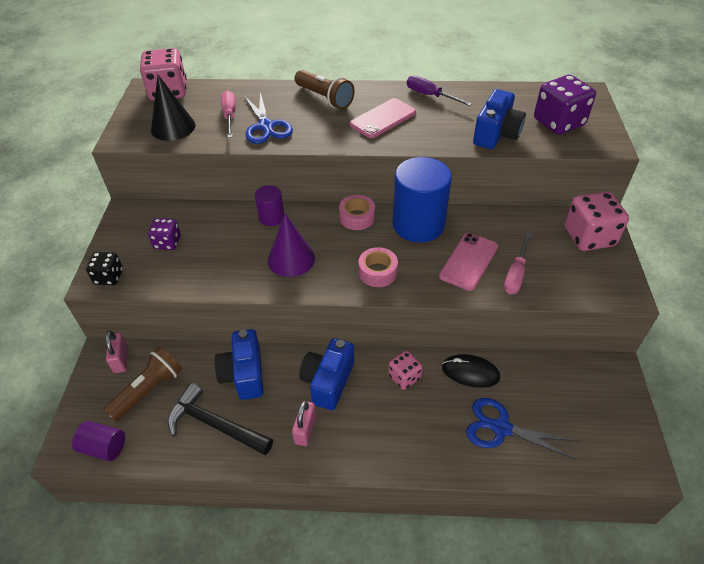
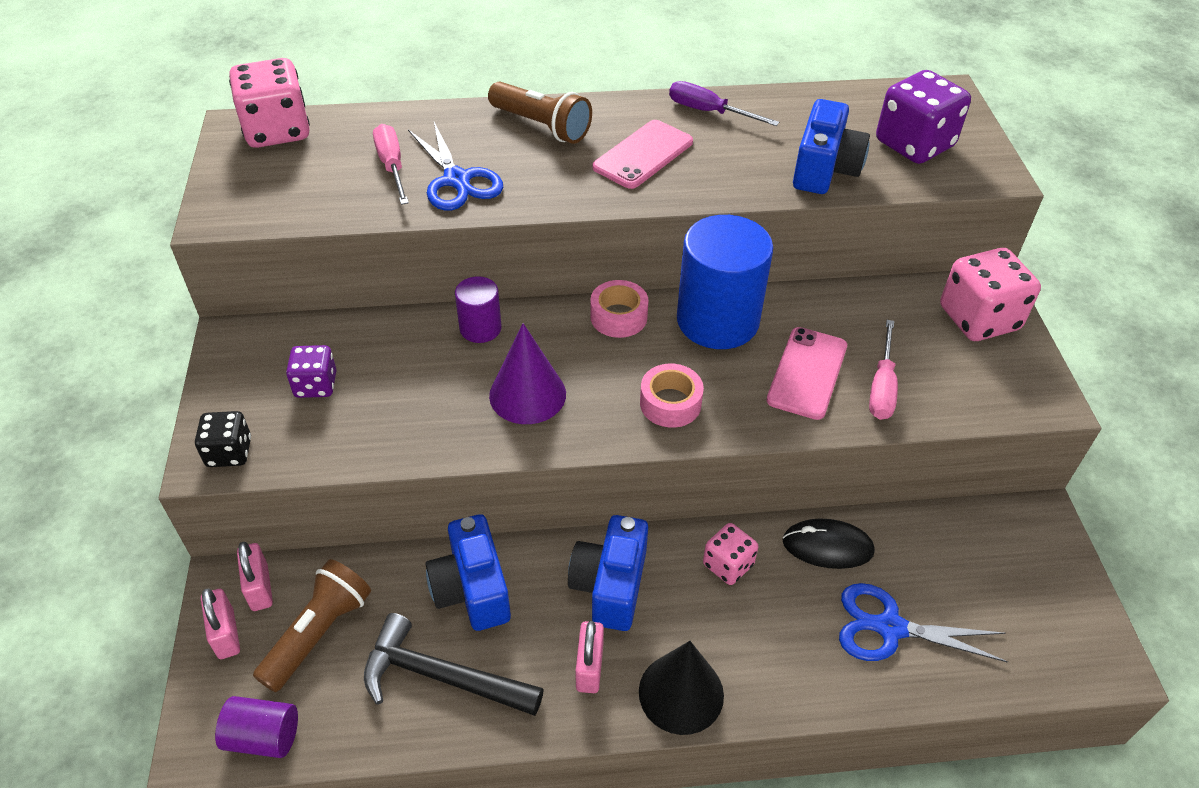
camera: 10 degrees left, 0 degrees up
(96, 384) = (226, 634): none -> pink padlock
(173, 127) = (300, 191): black cone -> black cone (681, 693)

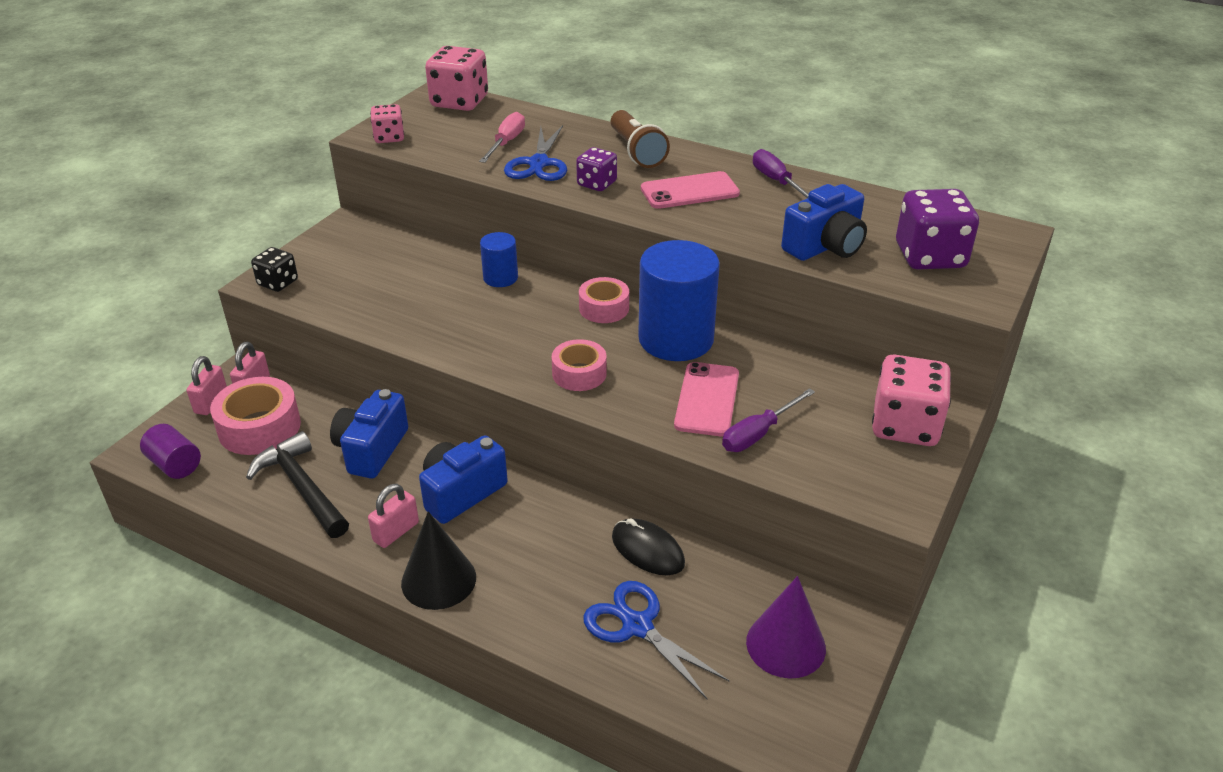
camera: 35 degrees right, 10 degrees down
(316, 385) = (364, 268): purple dice -> purple dice (597, 184)
(319, 633) = (259, 427): brown flashlight -> pink tape
(480, 328) = (500, 278): purple cylinder -> blue cylinder
(527, 394) = (487, 327): purple cone -> purple cone (786, 645)
(728, 565) = (558, 523): pink dice -> pink dice (389, 138)
(807, 373) = (707, 399): pink phone -> pink phone turned 45 degrees counterclockwise
(882, 387) = (758, 434): pink screwdriver -> purple screwdriver

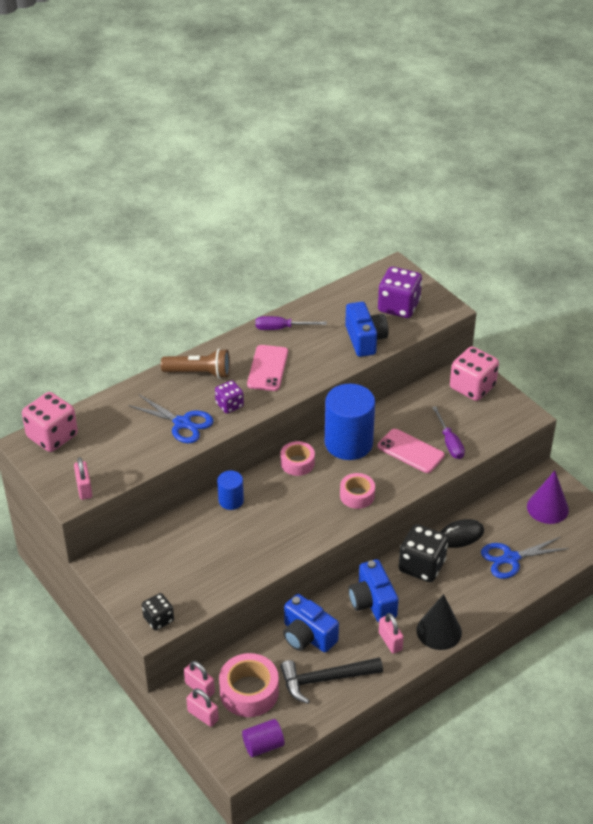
camera: 65 degrees left, 5 degrees up
(389, 138) = (84, 488): pink dice -> pink padlock
(506, 143) = (139, 430): pink screwdriver -> none
(558, 524) = (421, 566): none -> black dice

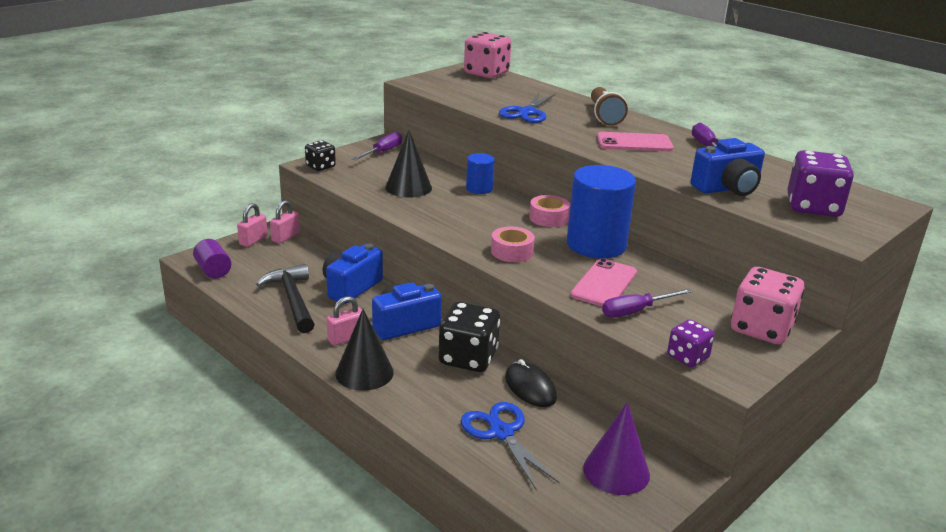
camera: 80 degrees right, 15 degrees down
(84, 488) = (426, 85): pink padlock -> none
(127, 566) = (383, 152): none -> purple screwdriver
(221, 551) = (408, 187): none -> black cone
(229, 405) = (564, 129): purple dice -> purple dice (687, 357)
(249, 692) = (279, 260): pink tape -> none

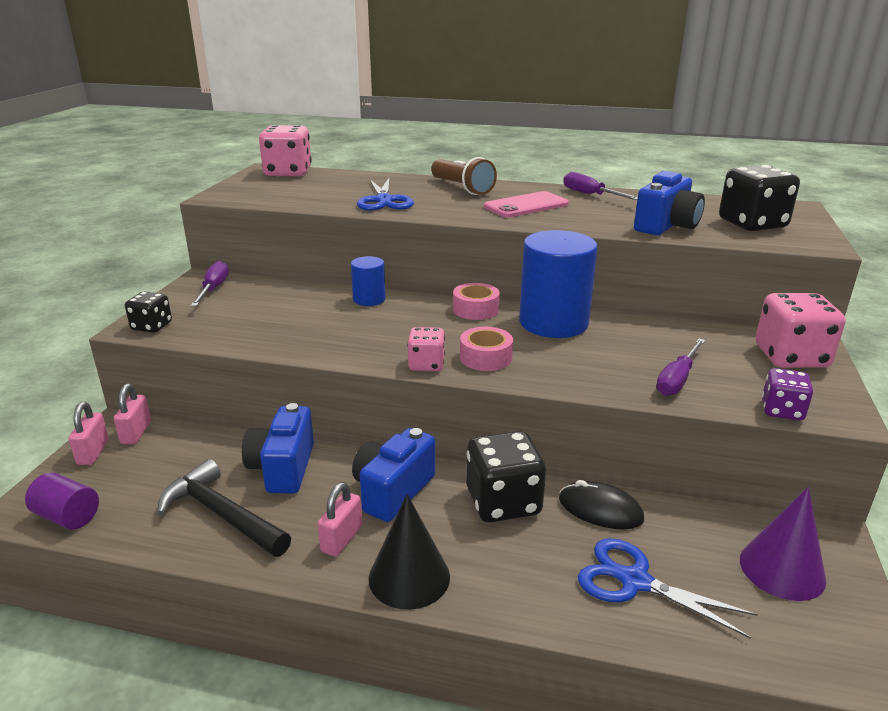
camera: 30 degrees left, 0 degrees up
(408, 187) = (289, 320): black cone -> none
(465, 243) = (426, 364): none -> pink dice
(604, 284) = (613, 361): pink phone -> none
(813, 207) = (752, 224): purple dice -> black dice

